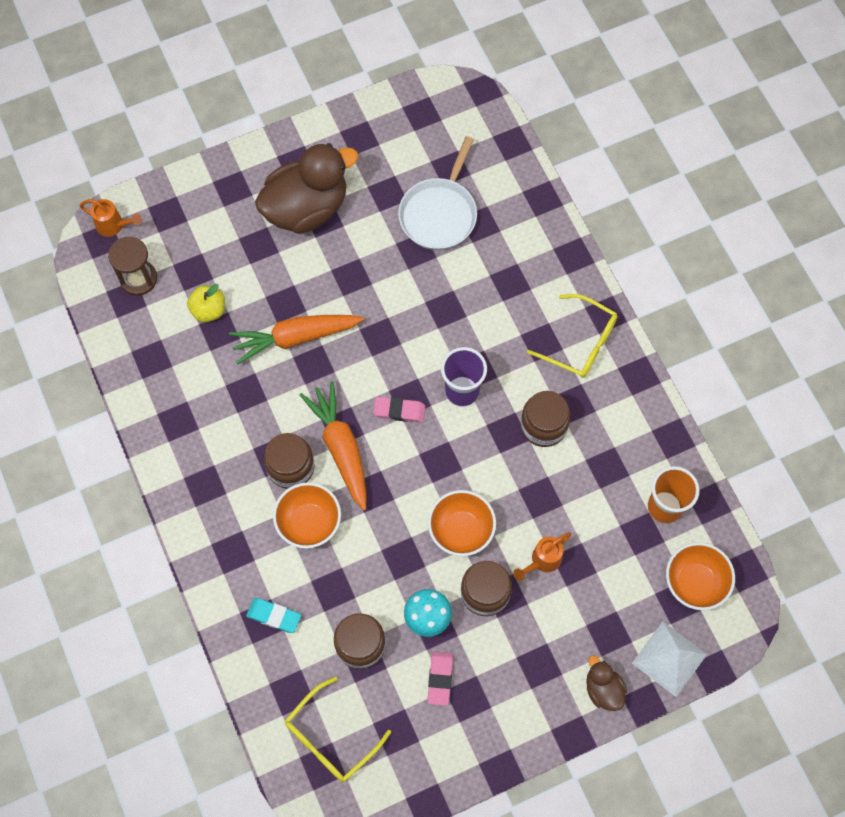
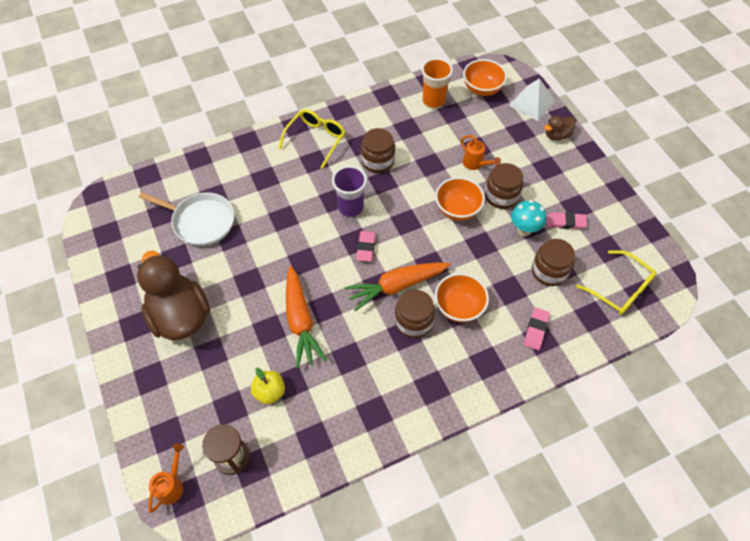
camera: 90 degrees left, 10 degrees down
(274, 616) = (535, 330): turquoise eraser -> pink eraser

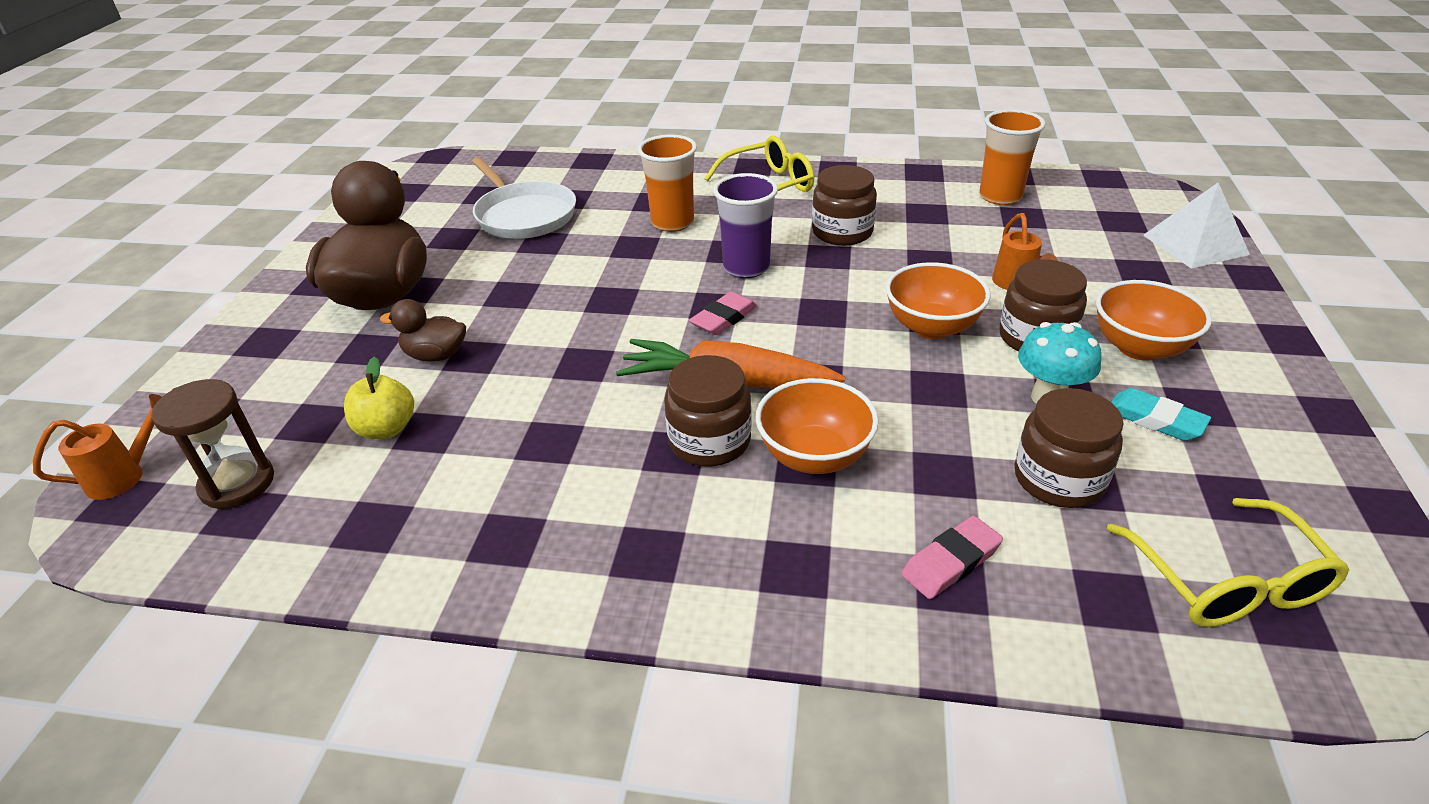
camera: 35 degrees right, 20 degrees down
(288, 191) = (672, 222): none -> orange cup
(300, 321) = (529, 365): orange carrot -> none
(482, 89) = (1103, 205): orange bowl -> orange bowl (1139, 348)
(557, 135) = (1221, 296): brown duck -> brown duck (436, 355)
(565, 222) = (1155, 419): pink eraser -> turquoise eraser

